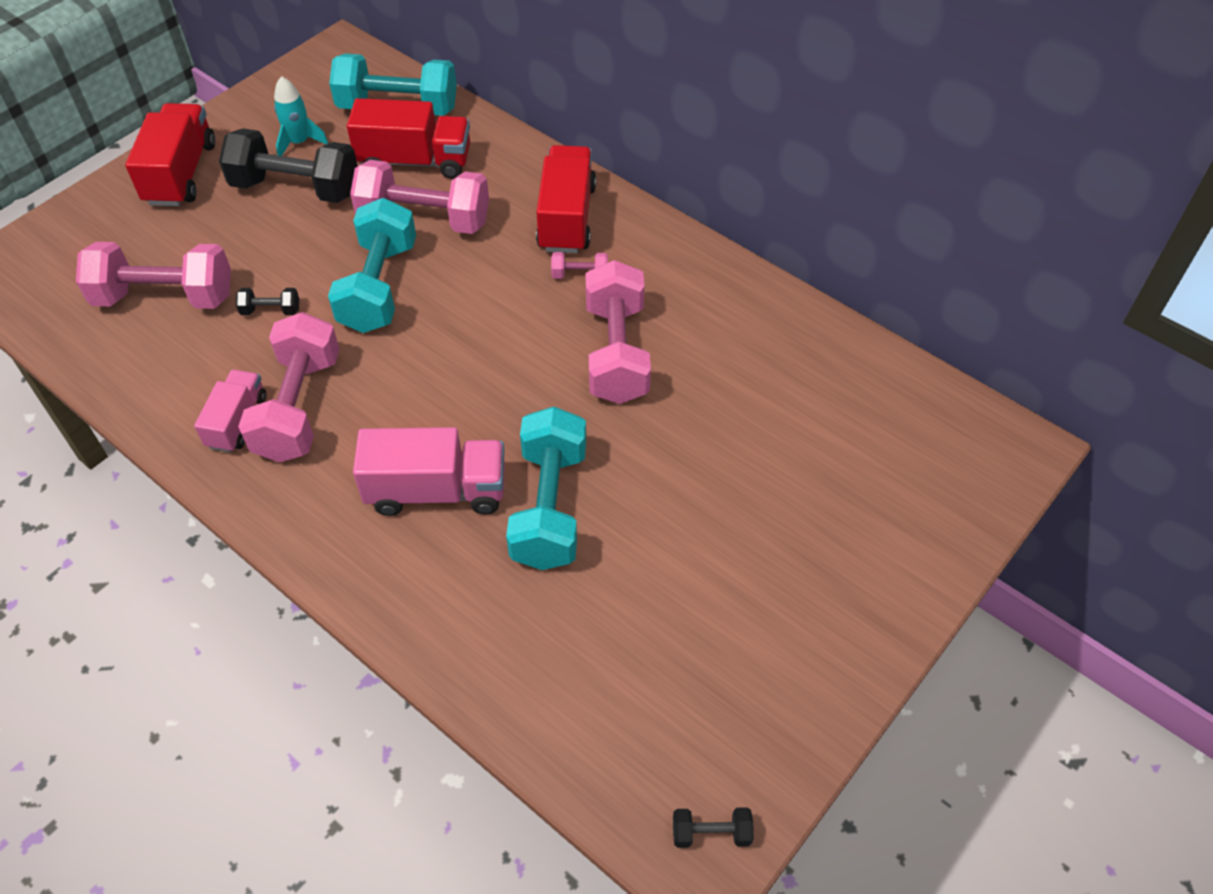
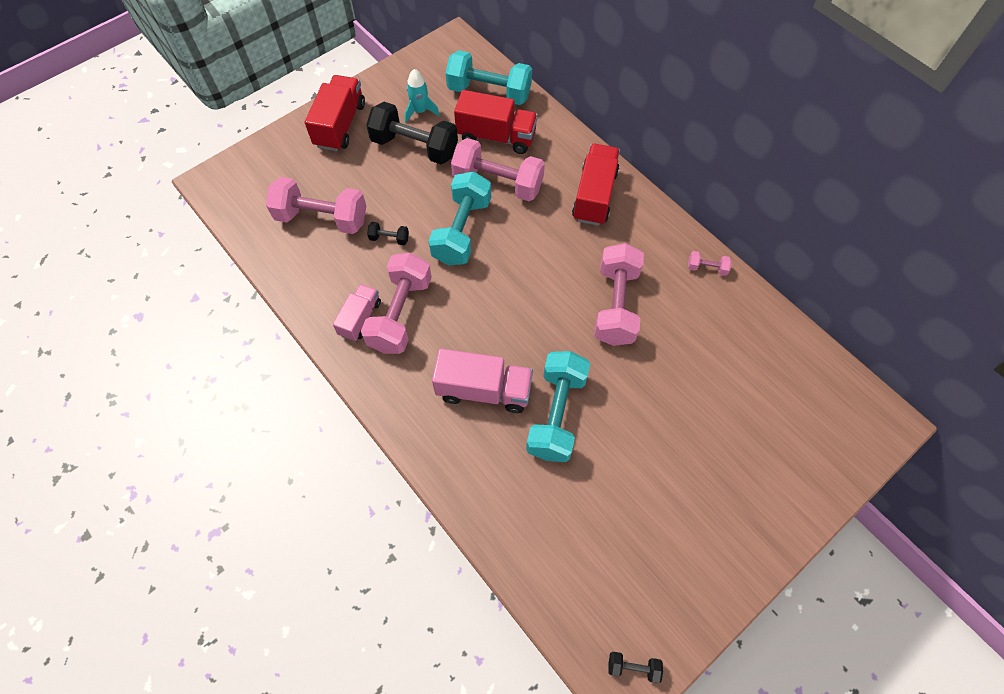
camera: 10 degrees right, 10 degrees up
(580, 275) = (598, 241): pink dumbbell -> pink dumbbell (706, 268)

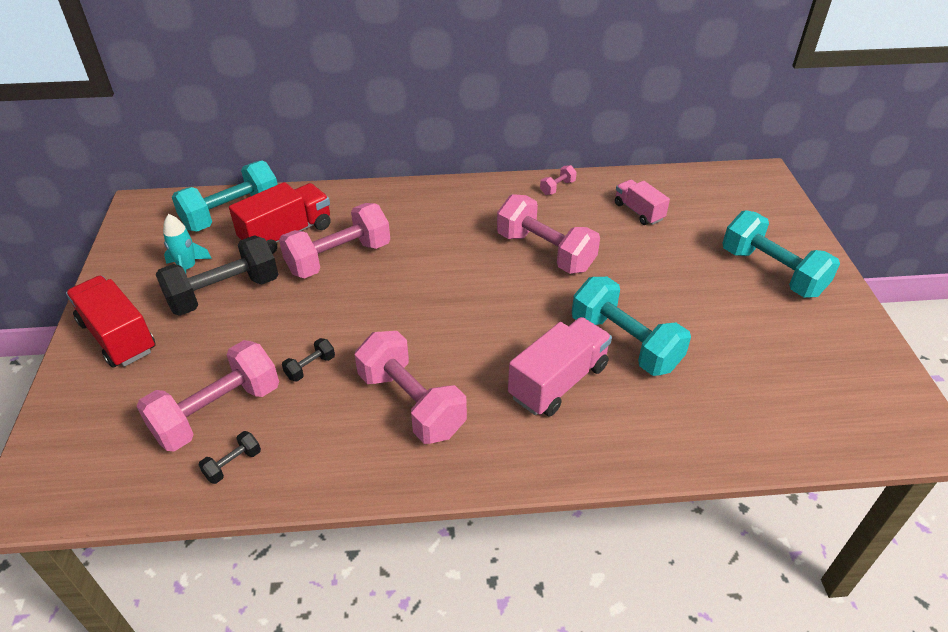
camera: 55 degrees left, 20 degrees down
(360, 318) = (383, 441): pink truck -> pink truck (638, 212)
(462, 231) = (363, 308): turquoise dumbbell -> turquoise dumbbell (771, 272)
(594, 196) = (422, 209): red truck -> none
(633, 667) = (910, 418): black dumbbell -> black dumbbell (233, 464)

